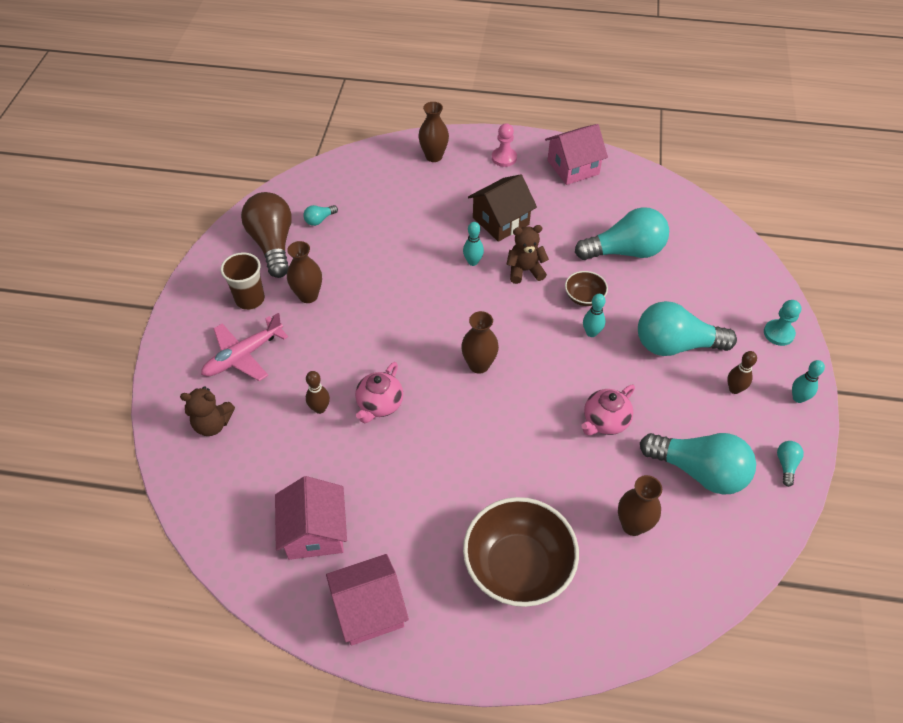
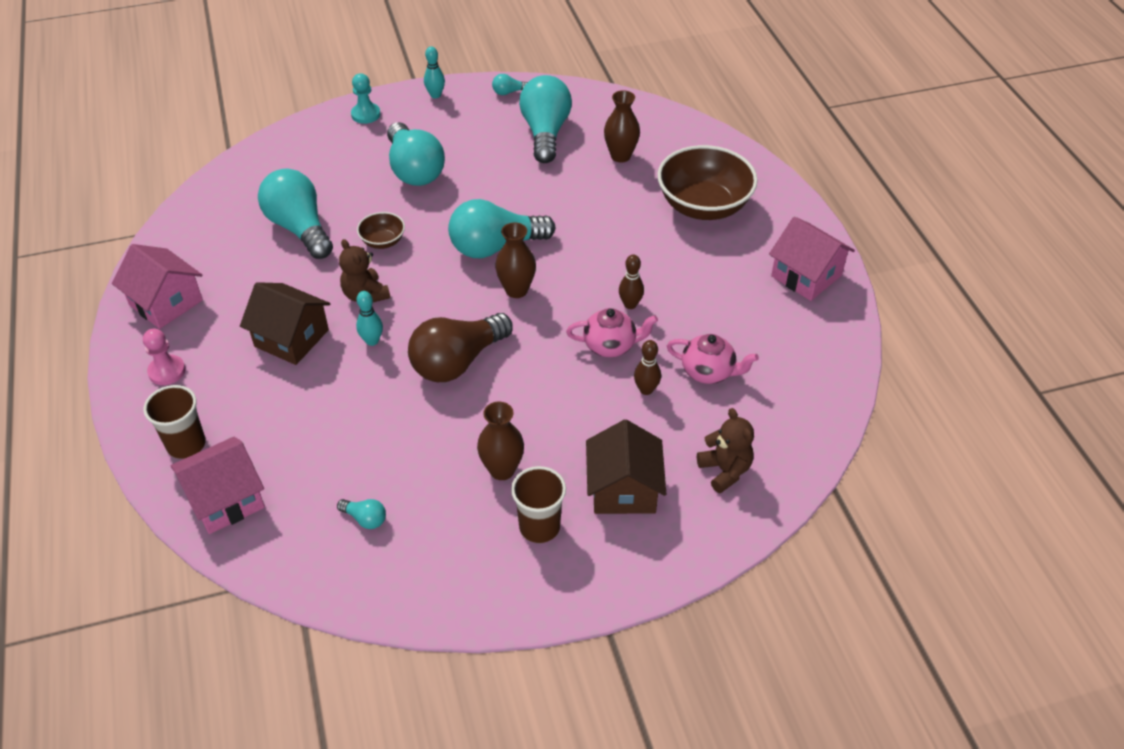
camera: 115 degrees left, 5 degrees down
(243, 355) = (623, 489): pink plane -> brown house
(273, 244) = (434, 550): brown light bulb -> brown light bulb (457, 362)
(315, 532) = (772, 337): pink house -> pink house (225, 499)
(434, 156) = (186, 444): brown vase -> brown cup
(540, 369) = (495, 247): none -> turquoise light bulb
(591, 333) = (429, 225): turquoise bowling pin -> none
(605, 421) = (529, 193): pink teapot -> pink teapot (708, 372)
(734, 389) = (446, 128): brown bowling pin -> brown bowling pin (630, 304)

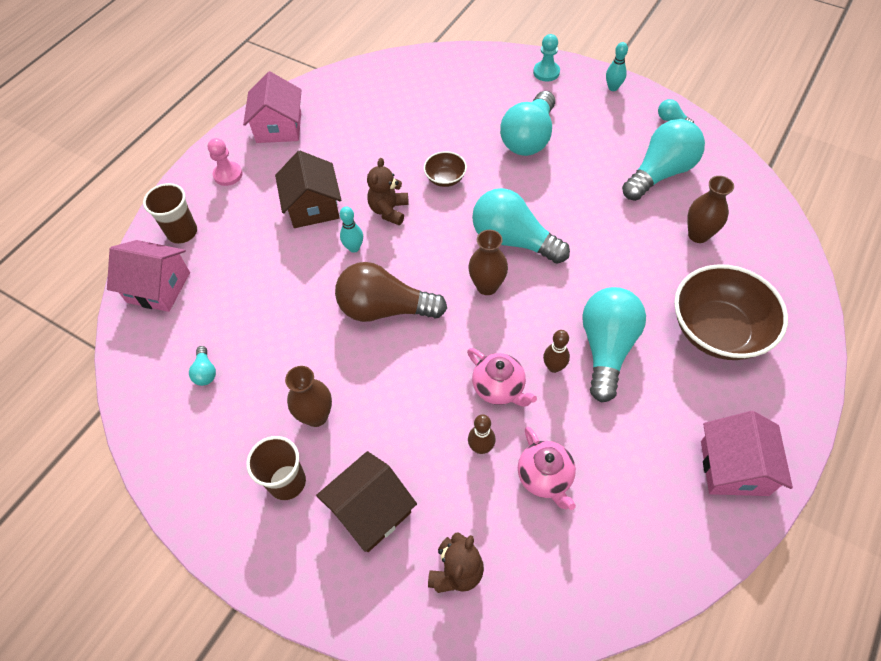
camera: 50 degrees right, 10 degrees up
(299, 228) = (407, 130): turquoise light bulb -> turquoise light bulb (606, 348)

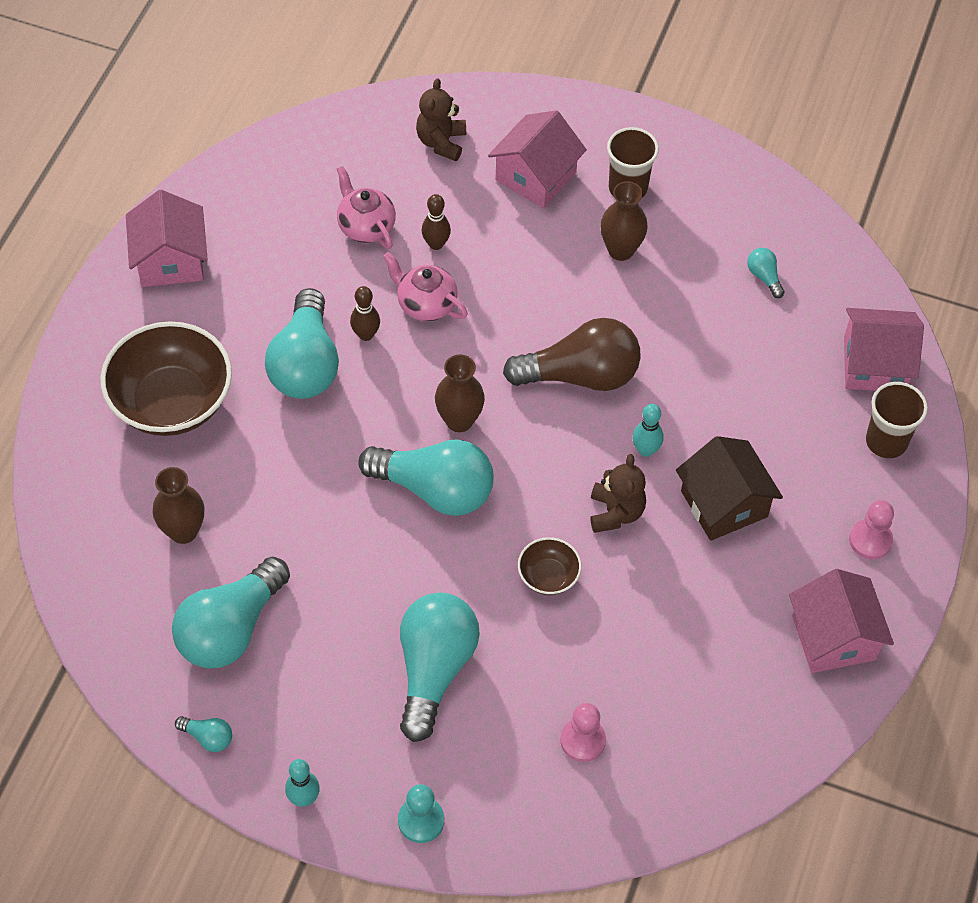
camera: 165 degrees right, 0 degrees up
(370, 510) = (535, 176): brown house -> pink house
(446, 96) = (583, 740): none -> pink pawn

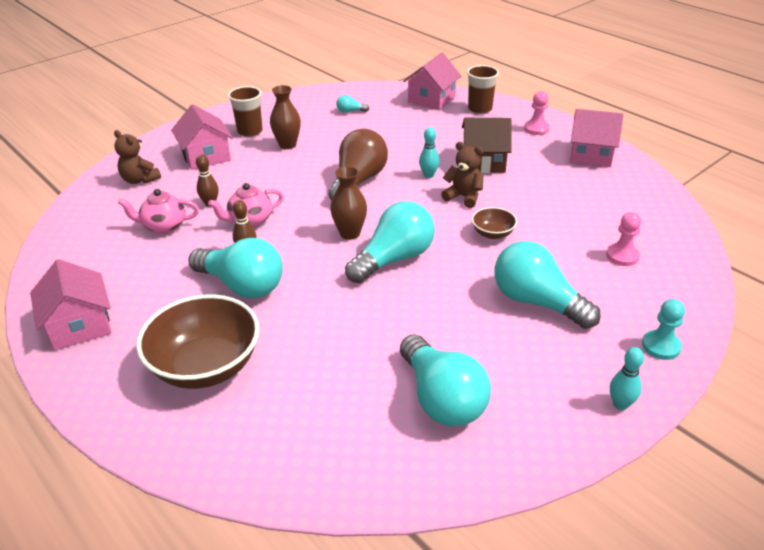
camera: 60 degrees left, 20 degrees down
(170, 260) = (79, 325): pink house -> pink house turned 45 degrees clockwise
(183, 531) = (331, 398): brown vase -> none
(208, 737) = (538, 446): turquoise light bulb -> none

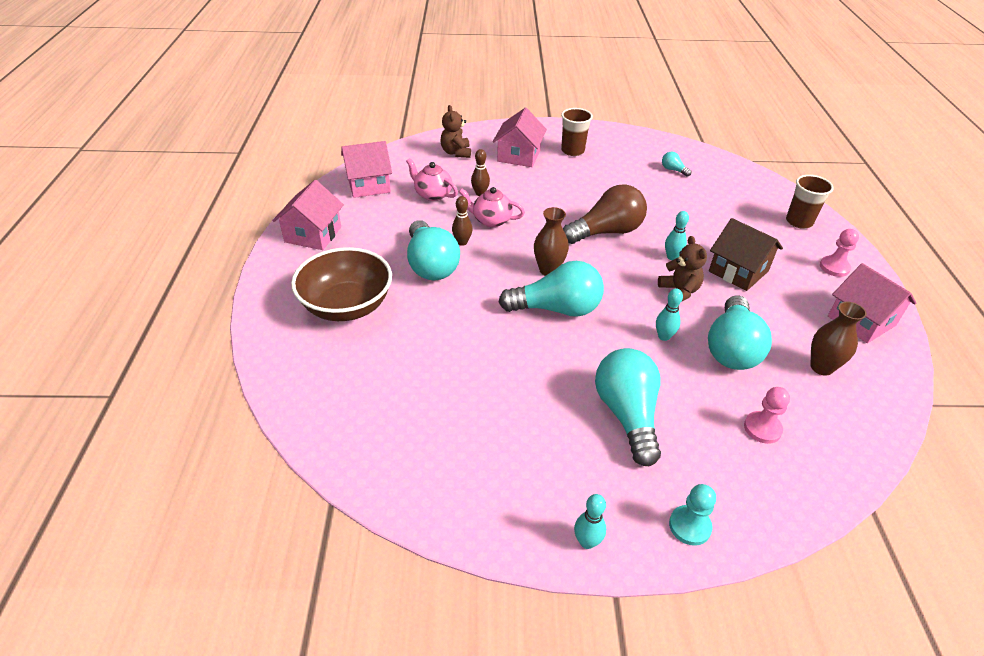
camera: 40 degrees right, 5 degrees up
(287, 145) = (588, 175): brown vase -> brown vase (821, 367)
(431, 99) = (762, 192): pink house -> pink house (368, 185)
(442, 398) = (459, 433): turquoise light bulb -> turquoise light bulb (731, 348)
(492, 234) = (664, 336): brown bowl -> turquoise bowling pin

